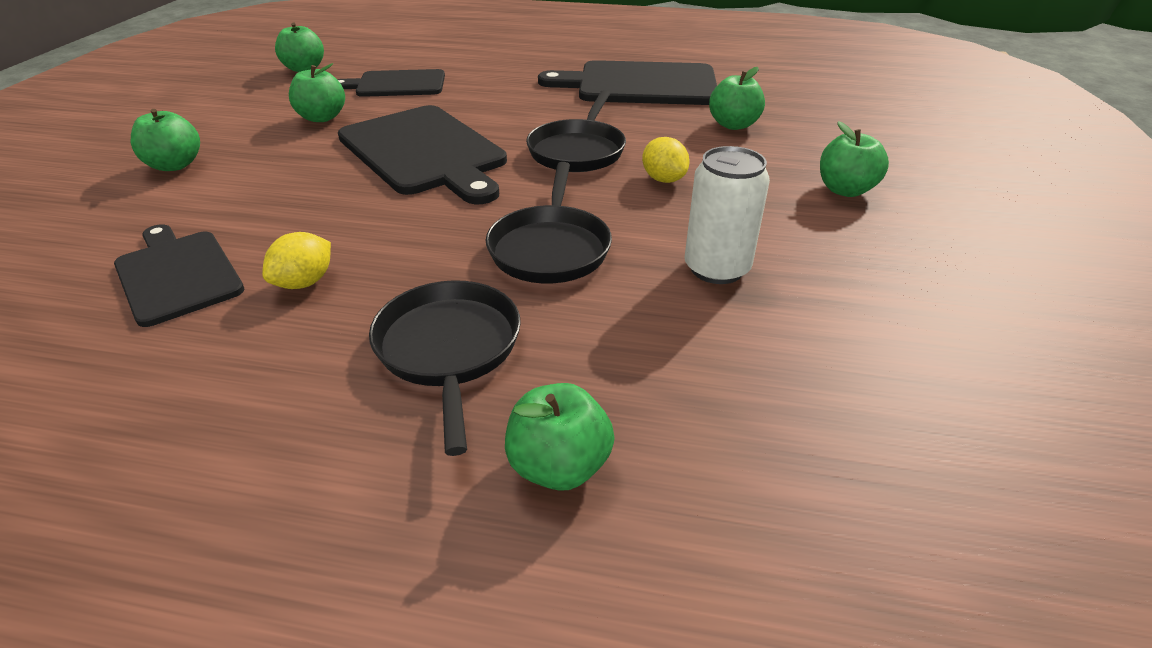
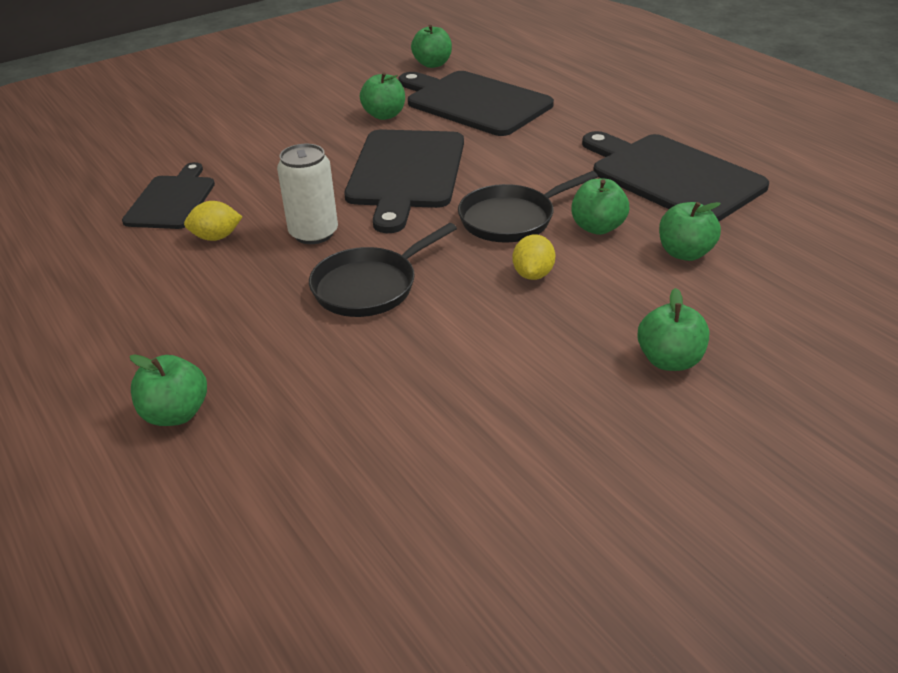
camera: 45 degrees right, 0 degrees up
(175, 165) = (259, 121): green apple -> green apple (597, 227)
(397, 84) = (474, 102): black cutting board -> black cutting board, size x1.62
(449, 349) = (222, 319): black pan -> none
(716, 268) = (447, 361): white can -> white can (314, 233)

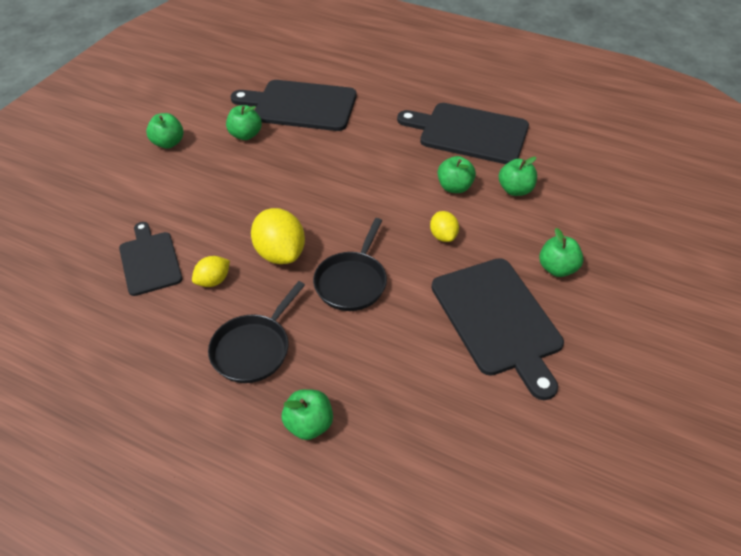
camera: 30 degrees left, 10 degrees up
(314, 233) = (280, 253): white can -> yellow lemon
(405, 173) = (302, 182): black cutting board -> black cutting board (498, 320)
(432, 64) = (243, 77): green apple -> green apple (168, 143)
(511, 219) = (399, 197): black pan -> black pan (253, 348)

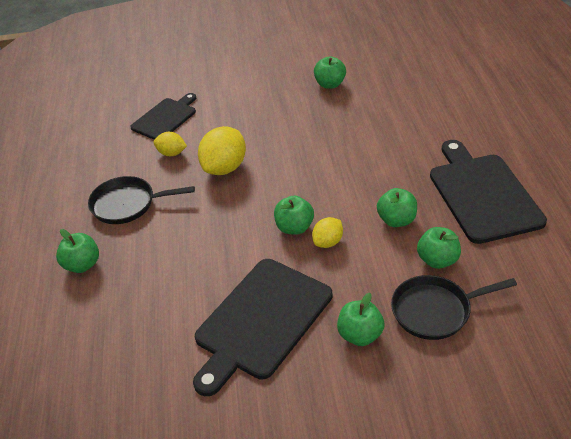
camera: 60 degrees right, 5 degrees down
(168, 143) = (282, 59): green apple -> green apple (294, 227)
(300, 105) = (397, 89): black cutting board -> none
(352, 282) = (229, 217): black pan -> black pan (435, 310)

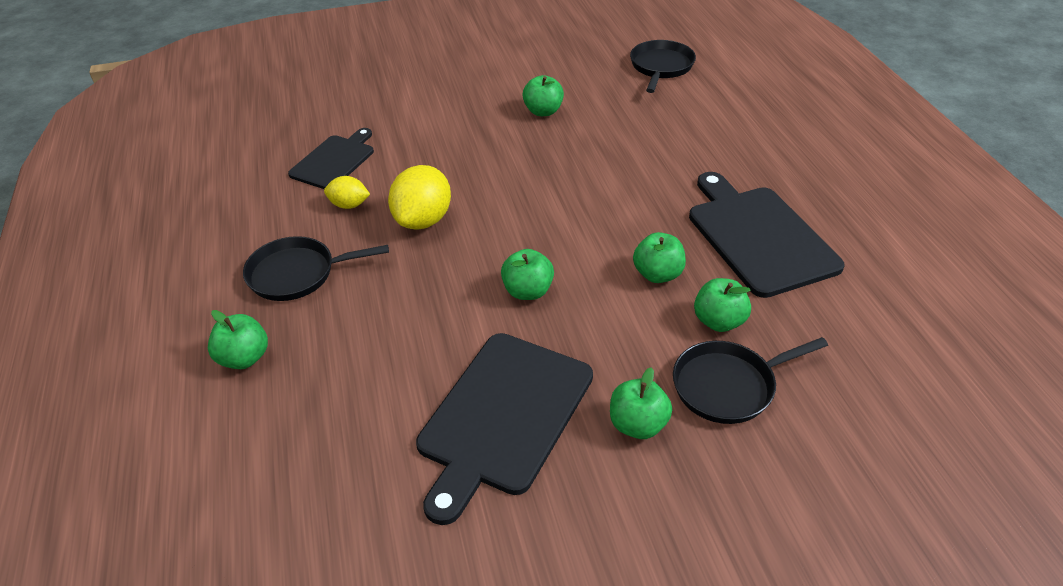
camera: 10 degrees left, 0 degrees up
(328, 242) = (574, 307): yellow lemon -> none
(430, 50) = (661, 67): none -> black pan

